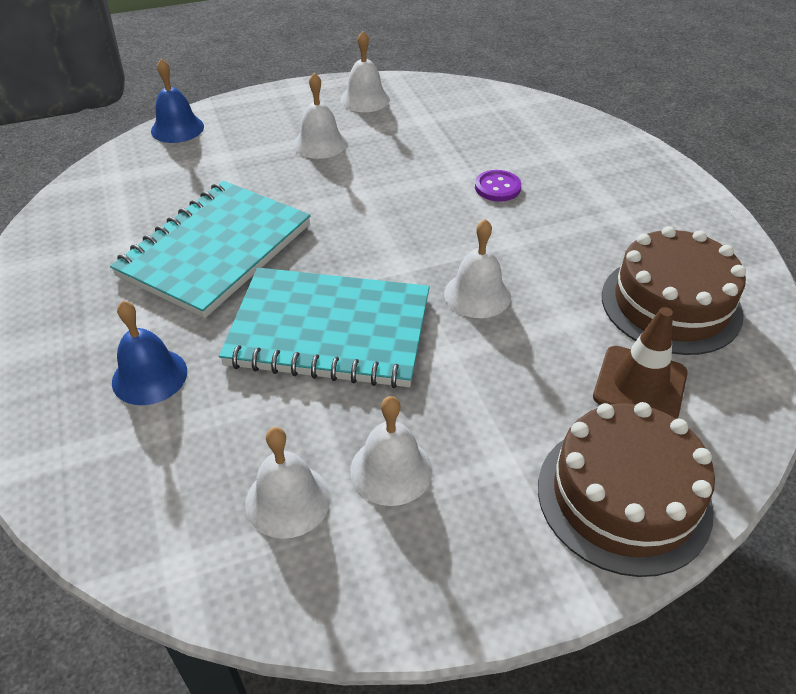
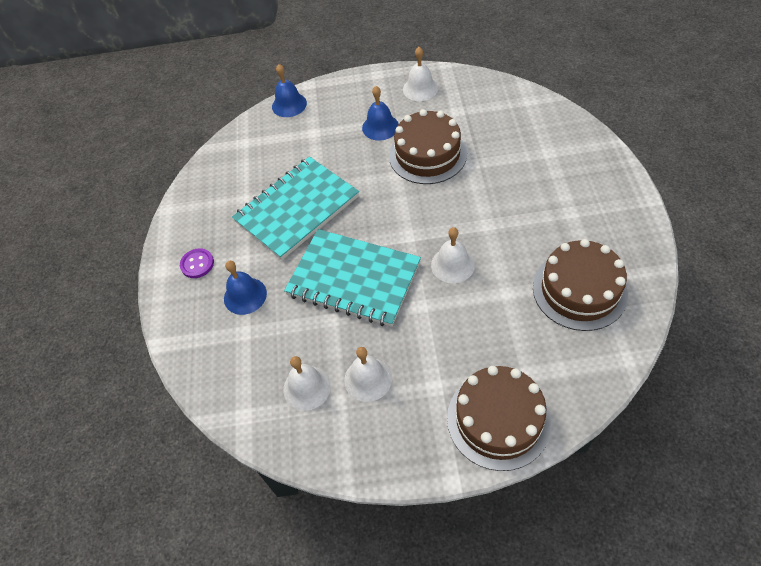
camera: 20 degrees right, 10 degrees up
(320, 143) = (380, 127): white bell -> blue bell
(397, 168) = (427, 154): none -> brown cake
(497, 187) = (492, 178): purple button -> purple button (197, 264)
(640, 385) = (536, 347): brown traffic cone -> none

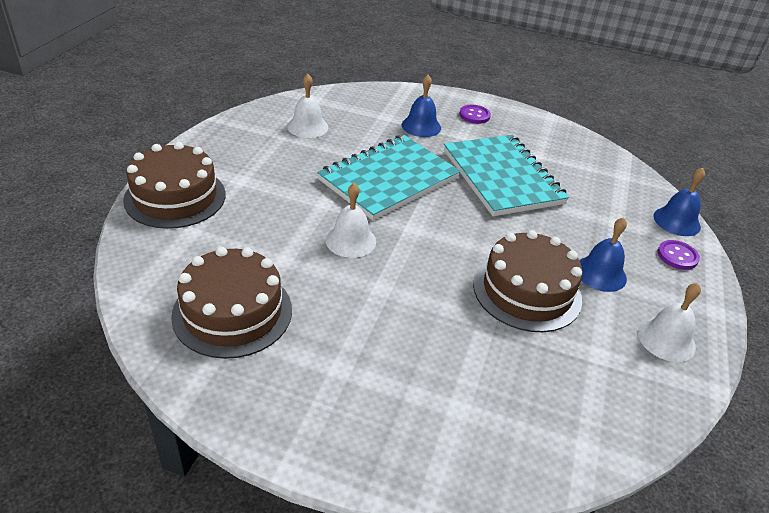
camera: 105 degrees right, 15 degrees down
(332, 98) = (677, 256): none -> purple button
(368, 379) = (284, 153): white bell -> none

